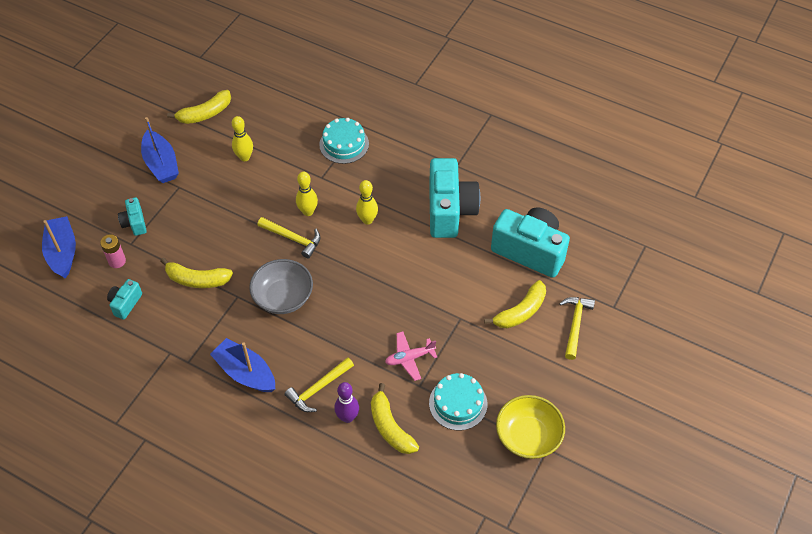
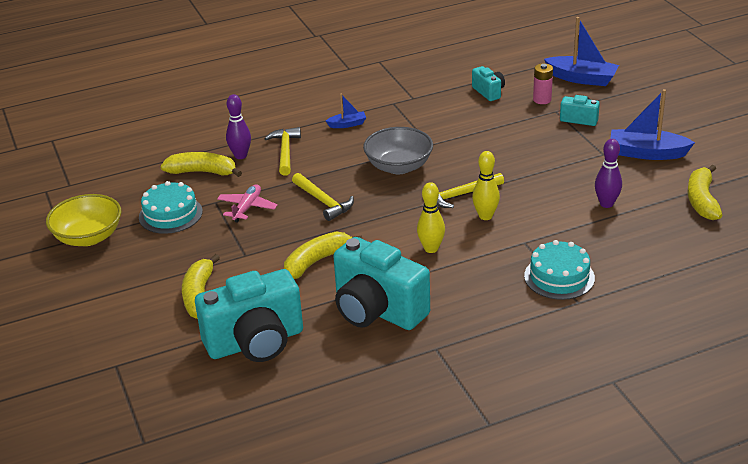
camera: 130 degrees right, 20 degrees down
(197, 280) = (473, 130): yellow banana -> yellow banana (317, 261)
(244, 157) = (606, 204): yellow bowling pin -> purple bowling pin
(245, 372) = (347, 124): blue boat -> blue boat, size x0.52
(575, 325) = (137, 325): yellow hammer -> yellow hammer (323, 201)

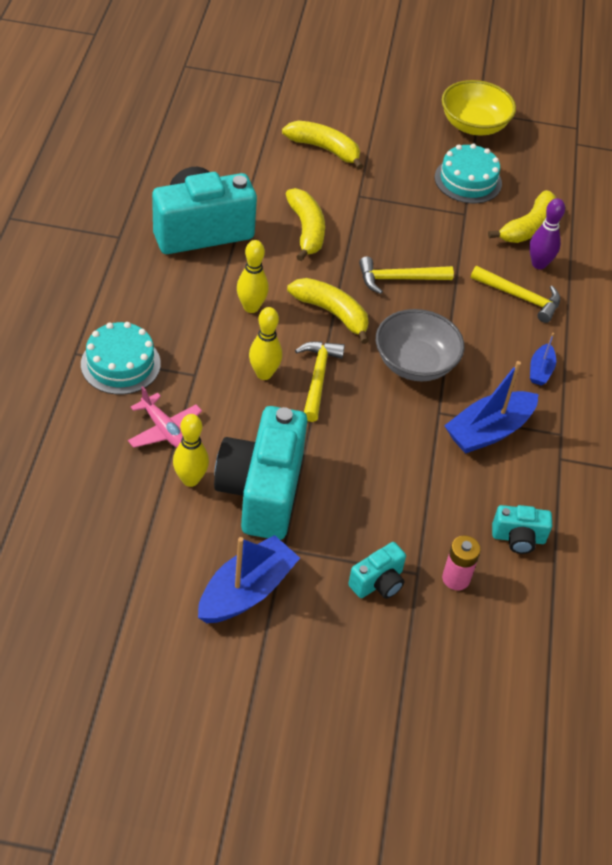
camera: 115 degrees right, 15 degrees up
(247, 208) = (435, 228): pink plane -> pink plane (164, 430)
(255, 342) = (234, 152): turquoise camera -> turquoise camera (262, 491)
(582, 78) = (478, 662): blue boat -> blue boat (488, 431)
(606, 204) = (190, 479): purple bowling pin -> yellow bowling pin
(702, 200) = (113, 566): yellow banana -> yellow banana (332, 313)

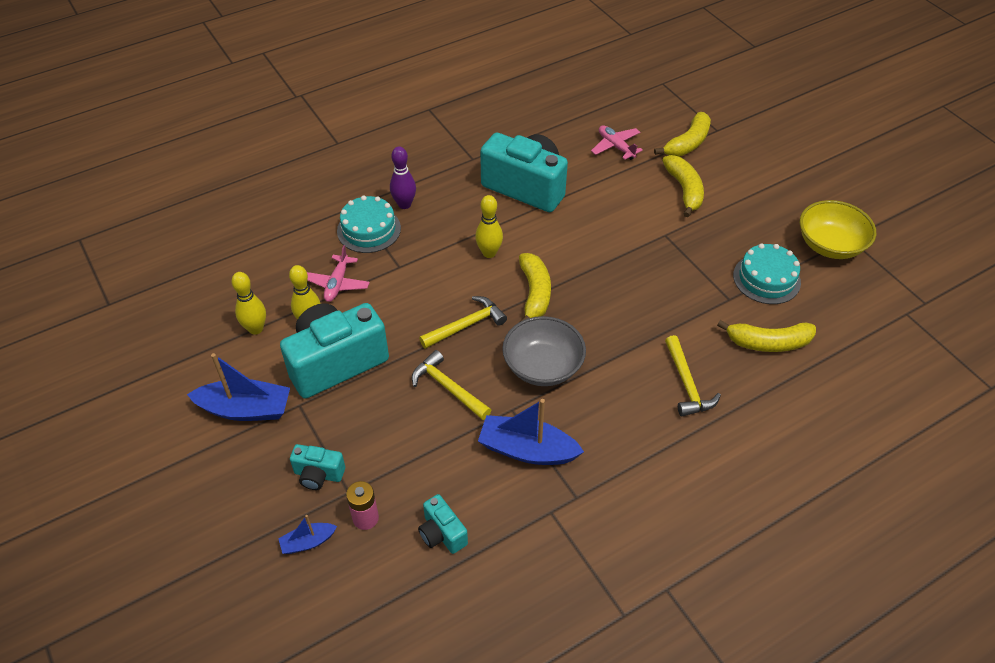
camera: 55 degrees right, 0 degrees up
(224, 146) = (616, 146): none -> pink plane
(264, 374) = (438, 297): yellow bowling pin -> yellow bowling pin (256, 329)
(306, 230) = (594, 232): yellow banana -> yellow banana (687, 143)
(399, 279) = (613, 306): yellow hammer -> yellow hammer (448, 388)
(539, 264) = (737, 373): purple bowling pin -> purple bowling pin (404, 204)
(540, 370) = (626, 443): blue boat -> blue boat (308, 542)

